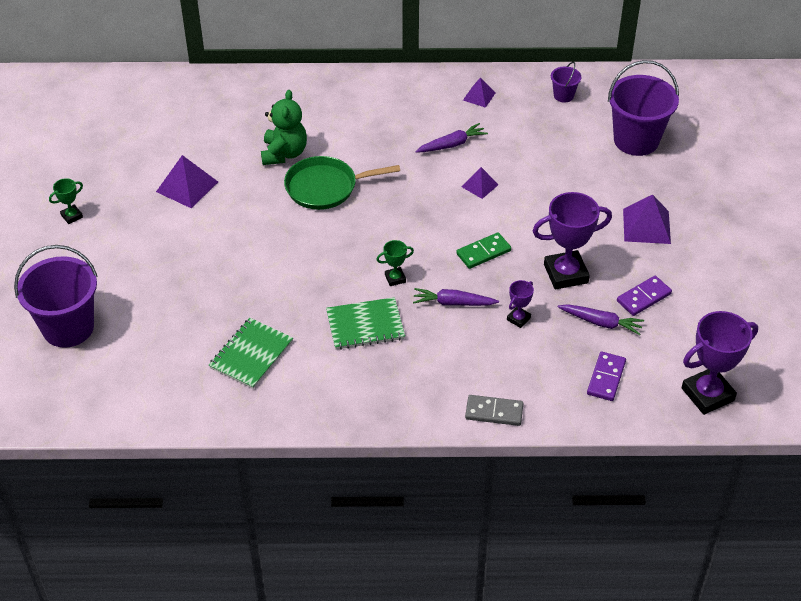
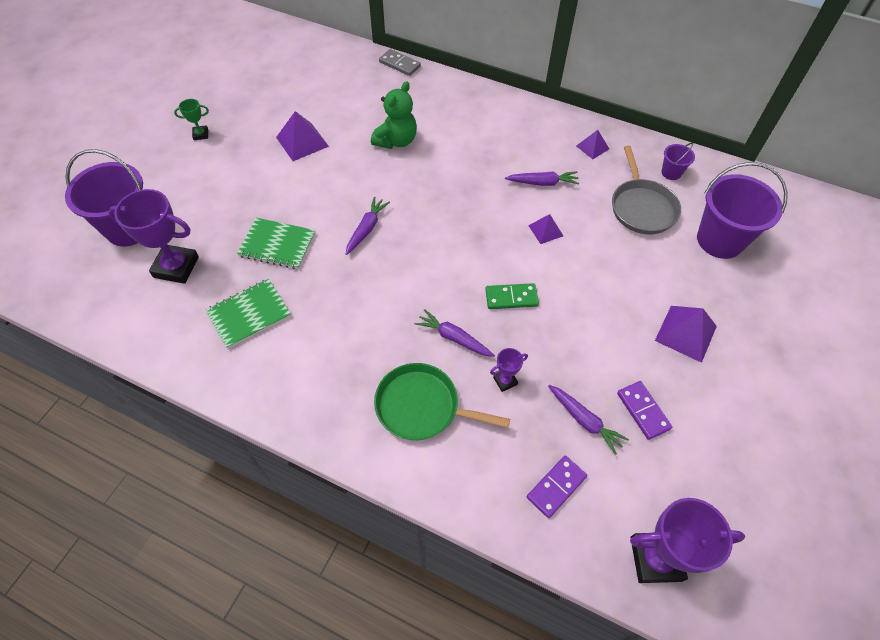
camera: 25 degrees right, 10 degrees up
(311, 243) = (366, 229): none -> purple carrot
(325, 187) = (410, 182): green pan -> green pan (421, 406)
(365, 325) = (362, 327): green notebook -> green notebook (277, 245)
(395, 278) = (416, 291): green trophy -> none
(494, 412) = (423, 474): grey domino -> grey domino (399, 64)
(554, 135) = (642, 208): none -> grey pan
(565, 274) = (577, 352): purple trophy -> purple trophy (176, 267)
(643, 297) = (643, 411): purple domino -> purple domino turned 75 degrees clockwise

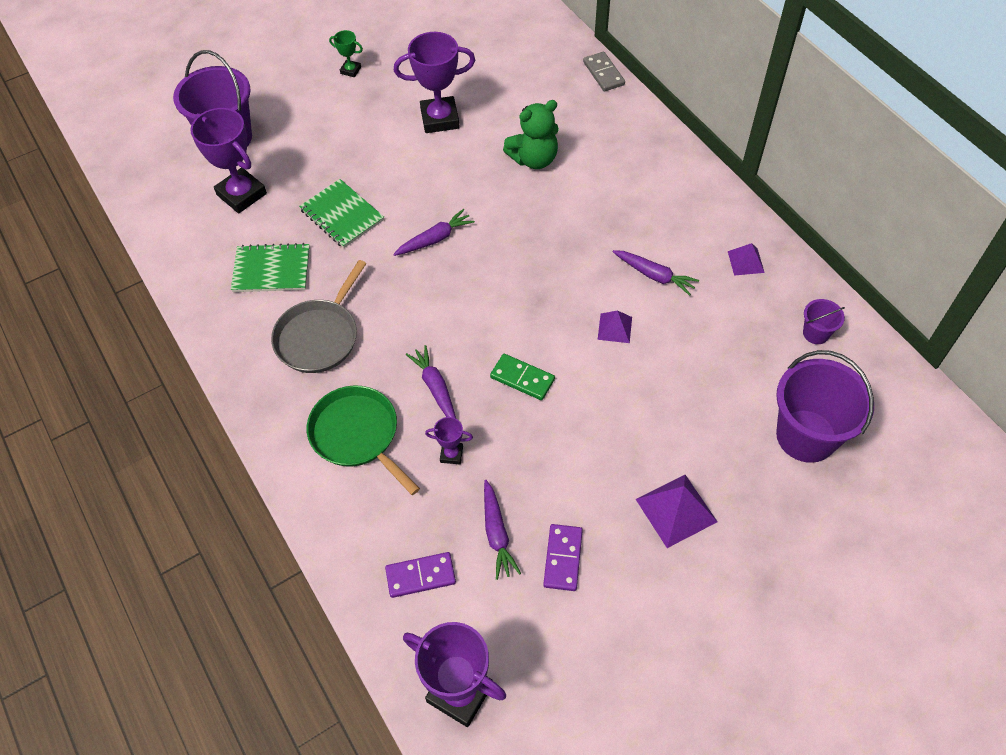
camera: 35 degrees right, 0 degrees up
(302, 141) = (440, 119): purple pyramid -> purple trophy
(642, 208) = (745, 356): grey pan -> grey pan (319, 337)

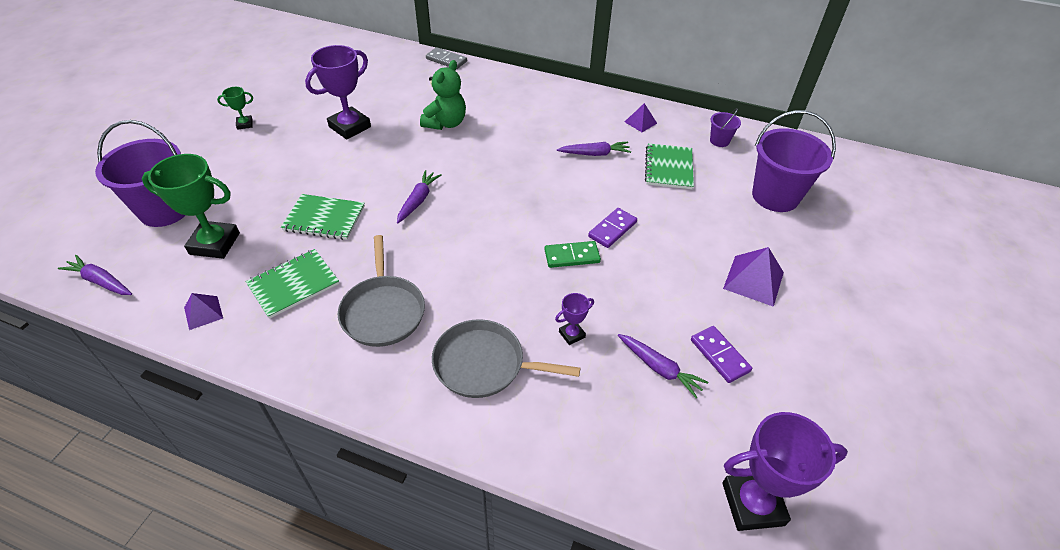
camera: 40 degrees left, 10 degrees down
(241, 194) = (215, 243): purple trophy -> green trophy
(357, 435) = (484, 364): green pan -> grey pan
(420, 576) = (636, 437): purple domino -> purple domino (612, 229)
(435, 388) = (514, 296): purple carrot -> purple carrot (100, 281)
(615, 328) = (601, 195): purple pyramid -> purple pyramid (203, 312)
(719, 335) = (668, 168): none -> green notebook

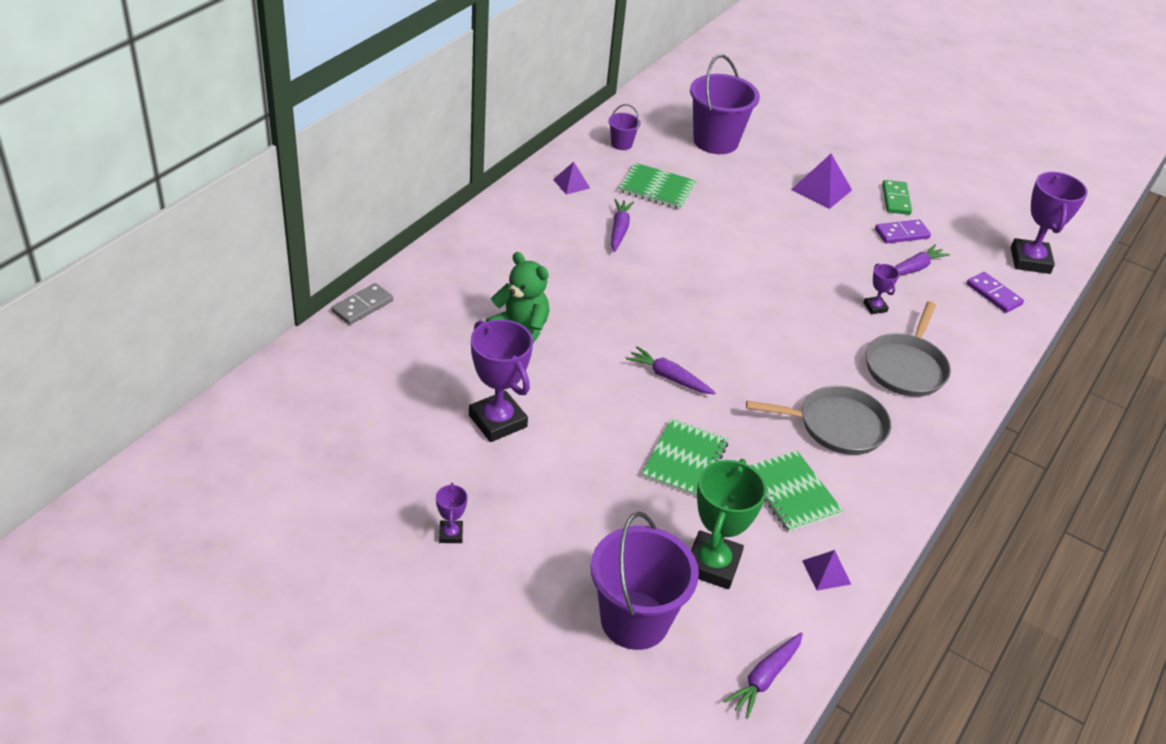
camera: 80 degrees left, 5 degrees down
(245, 124) = (451, 534): green trophy -> purple trophy
(572, 256) = (777, 284): green domino -> green domino (896, 199)
(612, 229) = (743, 249): purple domino -> purple domino (993, 294)

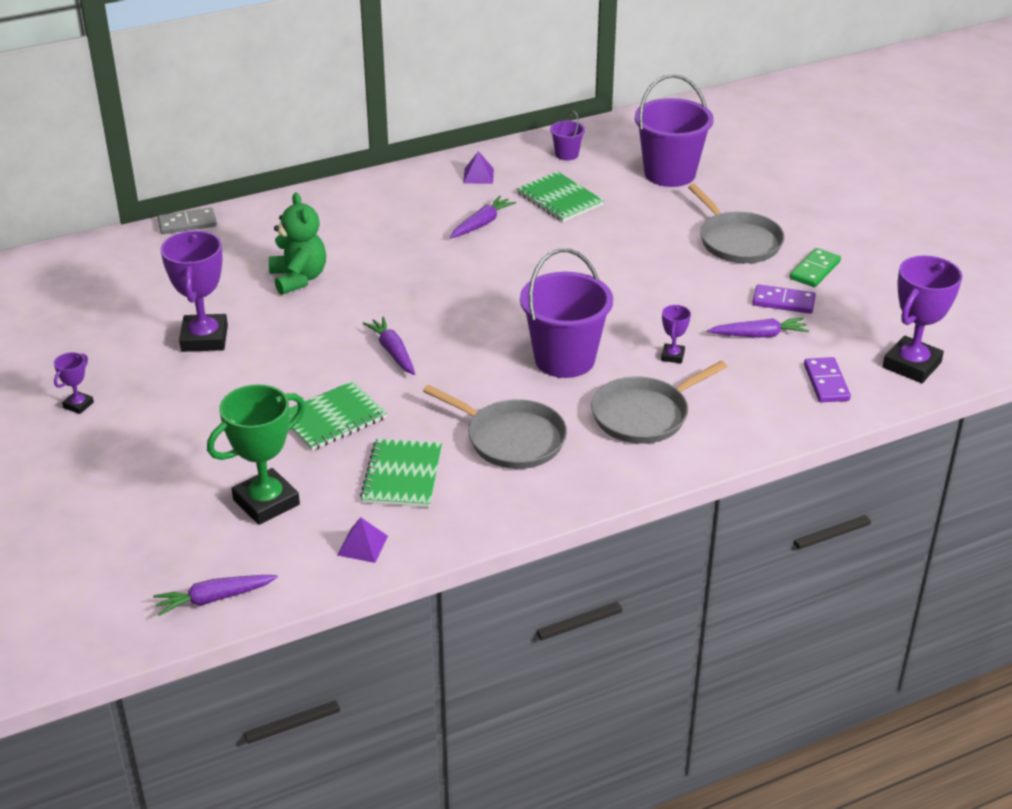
camera: 35 degrees right, 5 degrees down
(634, 620) = (154, 516): purple bucket -> purple bucket (564, 359)
(821, 189) = (737, 241): purple pyramid -> grey pan

